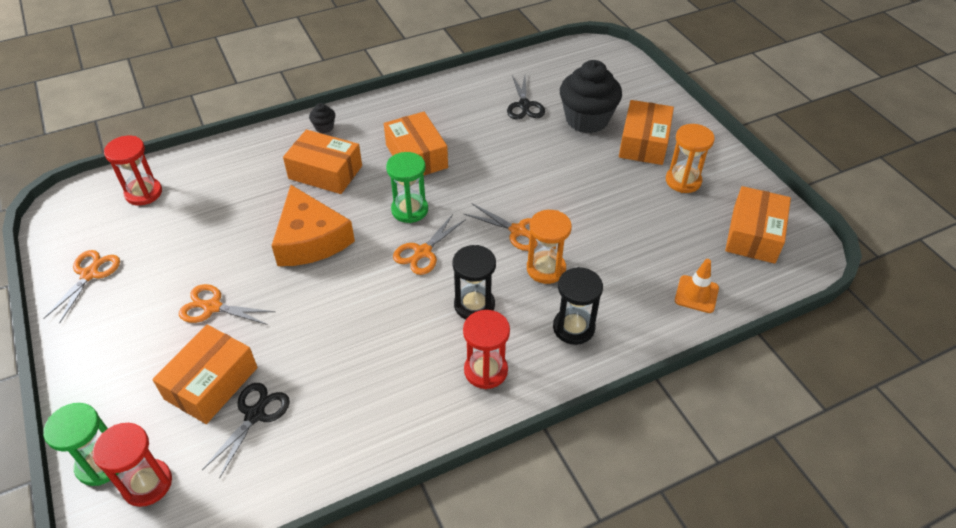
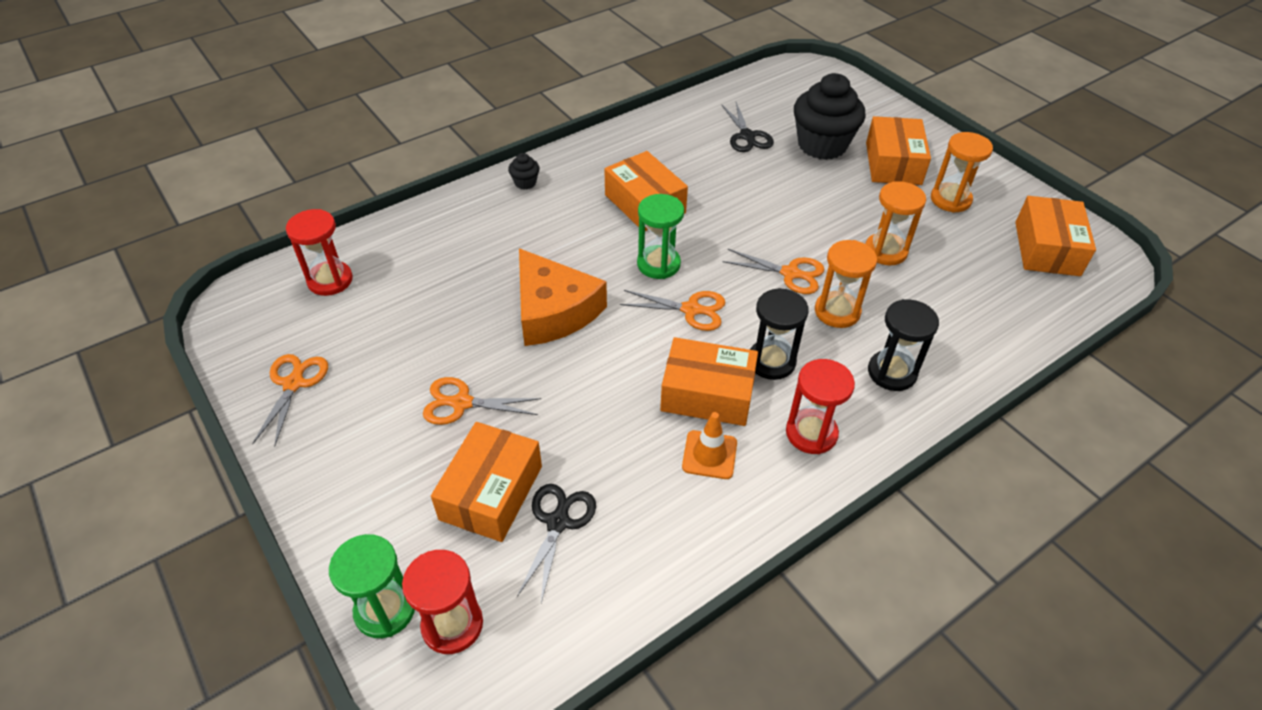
camera: 10 degrees left, 0 degrees up
(325, 172) = (544, 232): orange box -> orange box (707, 394)
(423, 252) = (691, 310): orange scissors -> orange scissors turned 105 degrees counterclockwise
(608, 221) = (885, 251): none -> orange hourglass
(696, 294) = (1011, 319): orange traffic cone -> orange traffic cone (709, 455)

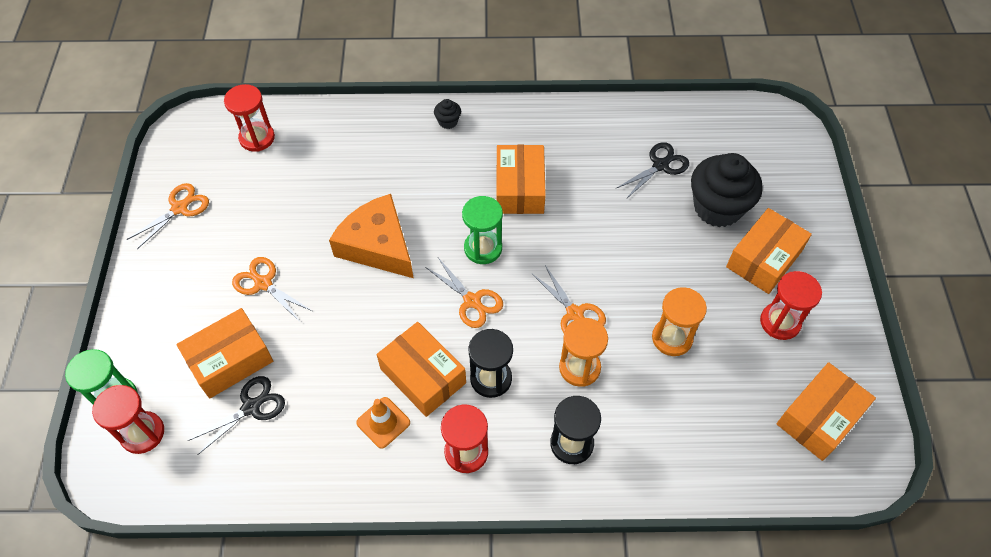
camera: 35 degrees right, 10 degrees up
(553, 310) = (377, 245): orange cheese -> orange cheese turned 135 degrees clockwise
(747, 136) = (660, 165): black scissors -> black scissors turned 150 degrees counterclockwise
(950, 199) = (780, 322): orange hourglass -> red hourglass

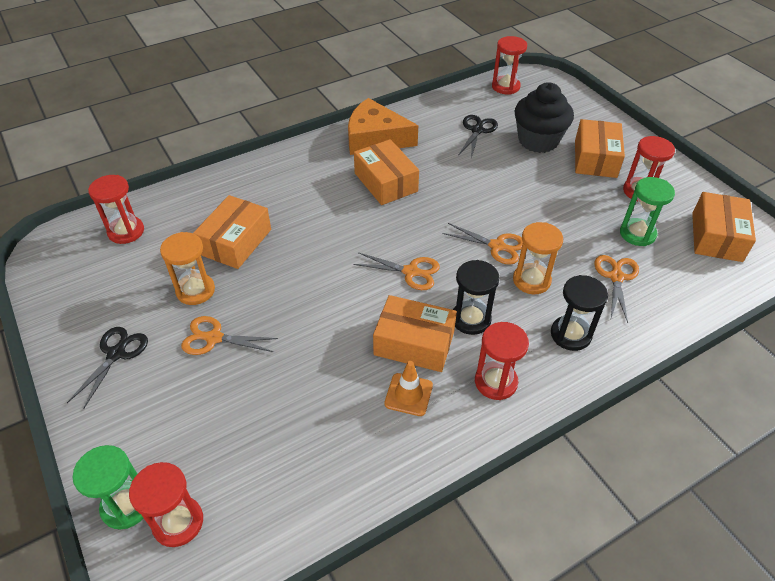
camera: 30 degrees left, 10 degrees down
(179, 208) = (84, 314): orange scissors -> orange scissors (616, 277)
(230, 360) = (226, 414): orange box -> orange box (236, 242)
(251, 407) = (276, 443): black scissors -> black scissors (116, 354)
(377, 245) = (299, 266): orange cheese -> orange cheese (375, 138)
(448, 122) = (292, 160): black cupcake -> none
(483, 248) = (389, 232): green hourglass -> green hourglass (637, 234)
(672, 338) = (579, 232): orange hourglass -> orange hourglass (195, 290)
(737, 120) = (505, 87): none -> red hourglass

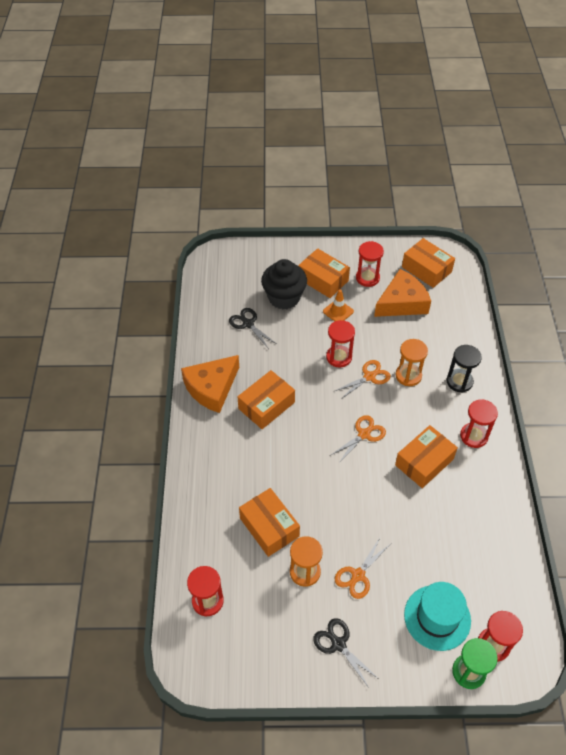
camera: 60 degrees left, 5 degrees up
(192, 440) = (437, 617): none -> turquoise hat
(385, 182) = (266, 405): orange box -> orange box turned 45 degrees counterclockwise
(408, 394) = (461, 484): orange traffic cone -> orange traffic cone (338, 311)
(471, 319) = (421, 423): black hourglass -> none
(505, 87) = (210, 280): red hourglass -> red hourglass (339, 357)
(616, 277) = (429, 334): orange scissors -> none
(637, 234) = (402, 302): green hourglass -> orange cheese

